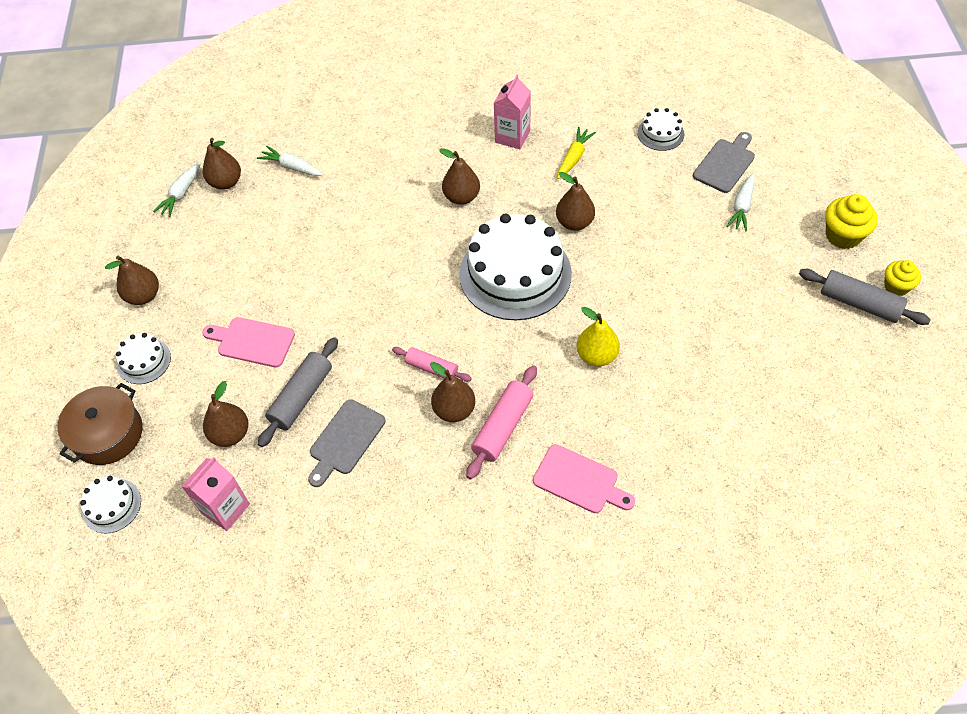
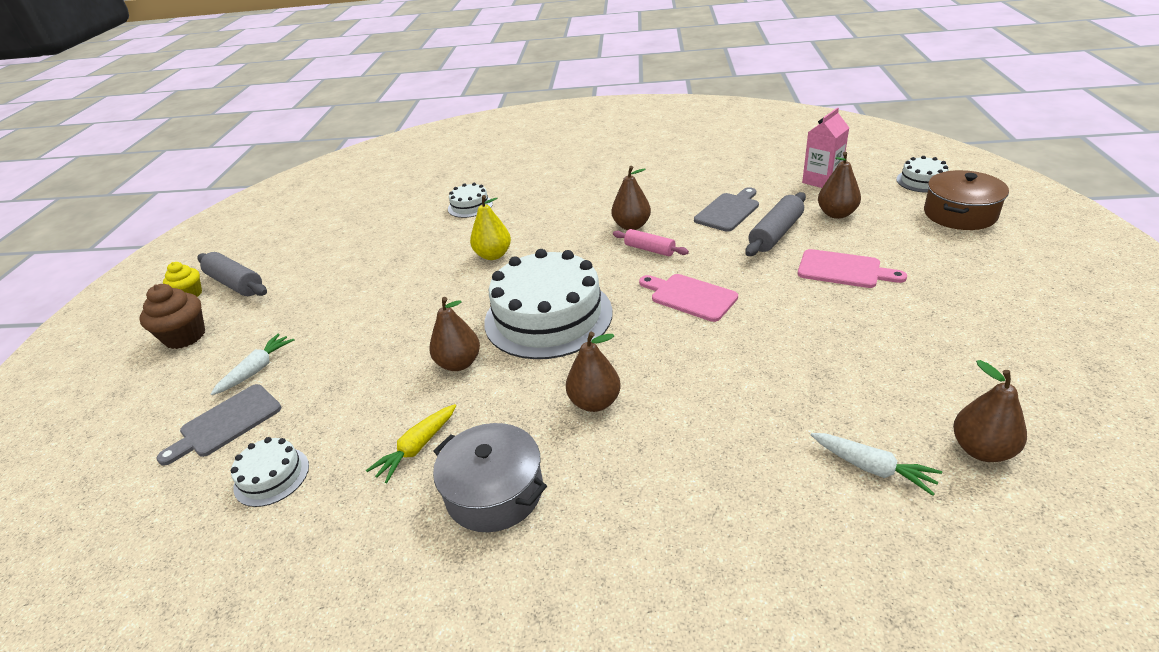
camera: 170 degrees left, 20 degrees down
(143, 296) = (1009, 311): brown pear -> none
(144, 361) = (961, 258): white cake -> white cake (470, 206)
(181, 194) = (1052, 436): white carrot -> none
(502, 427) = (591, 217): pink rolling pin -> none
(512, 136) = (494, 492): pink carton -> grey pot
(579, 480) = (541, 194): pink cutting board -> pink cutting board (690, 296)
(843, 235) = (185, 336): yellow cupcake -> brown cupcake

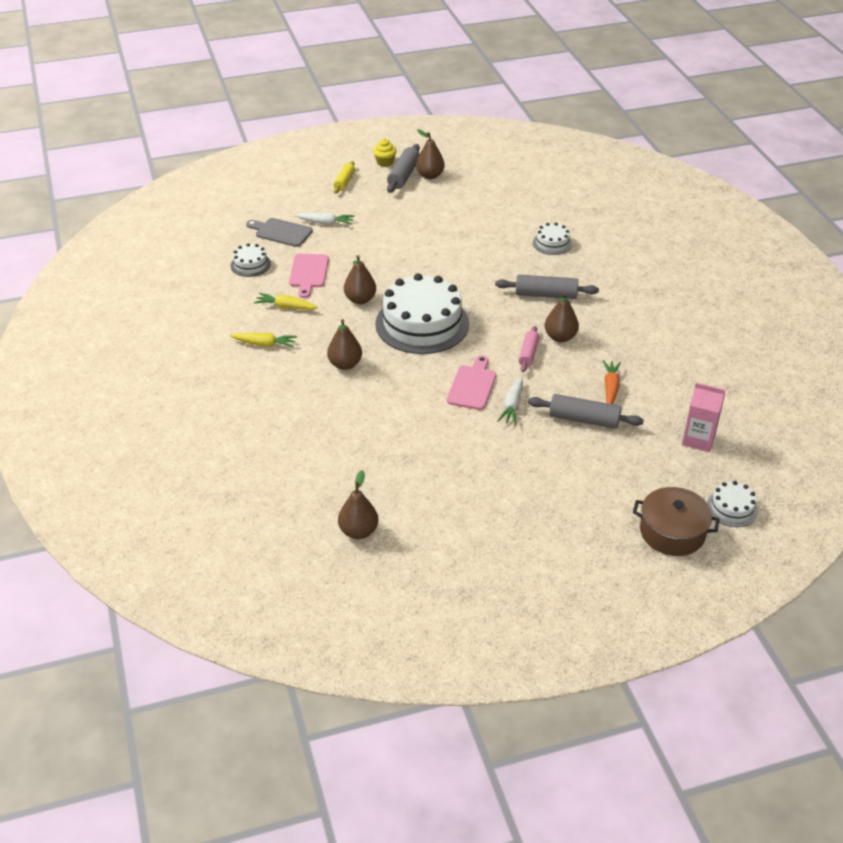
camera: 65 degrees right, 5 degrees up
(185, 336) = (344, 182): brown cupcake -> yellow rolling pin
(493, 255) = (486, 277): yellow pear -> none
(494, 492) = (265, 344): grey pot -> yellow carrot
(554, 223) = (546, 295): none -> grey rolling pin
(728, 211) = (610, 387): grey cutting board -> orange carrot
(836, 214) = (635, 453): brown pear -> brown pear (430, 175)
(843, 270) = (542, 462): pink cutting board -> pink cutting board (308, 273)
(872, 468) = (328, 485): white carrot -> white carrot (512, 406)

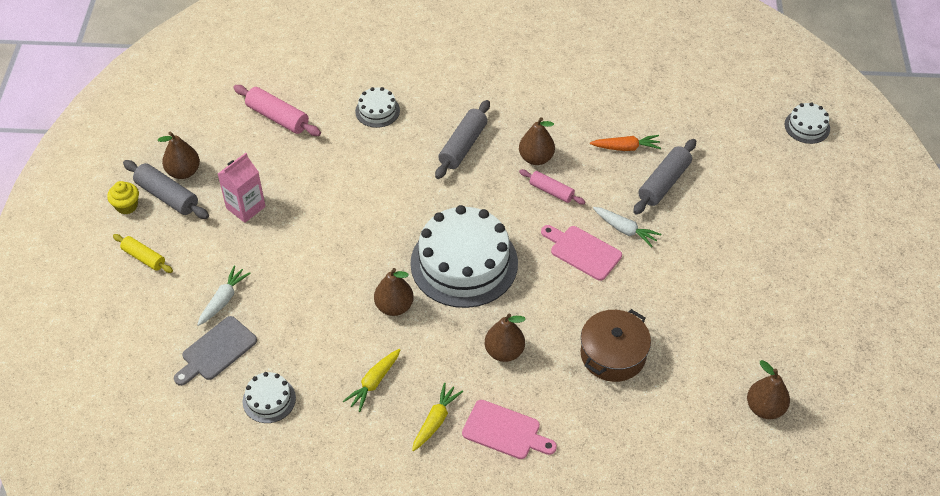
camera: 70 degrees left, 10 degrees up
(308, 273) = (318, 343): pink cutting board -> pink cutting board (505, 431)
(510, 200) = (278, 117): none -> pink rolling pin
(610, 387) = (626, 148): orange carrot -> orange carrot turned 150 degrees clockwise
(672, 532) = (825, 175): brown pot -> brown pot (613, 354)
(698, 439) = (717, 114): pink carton -> pink carton (245, 207)

